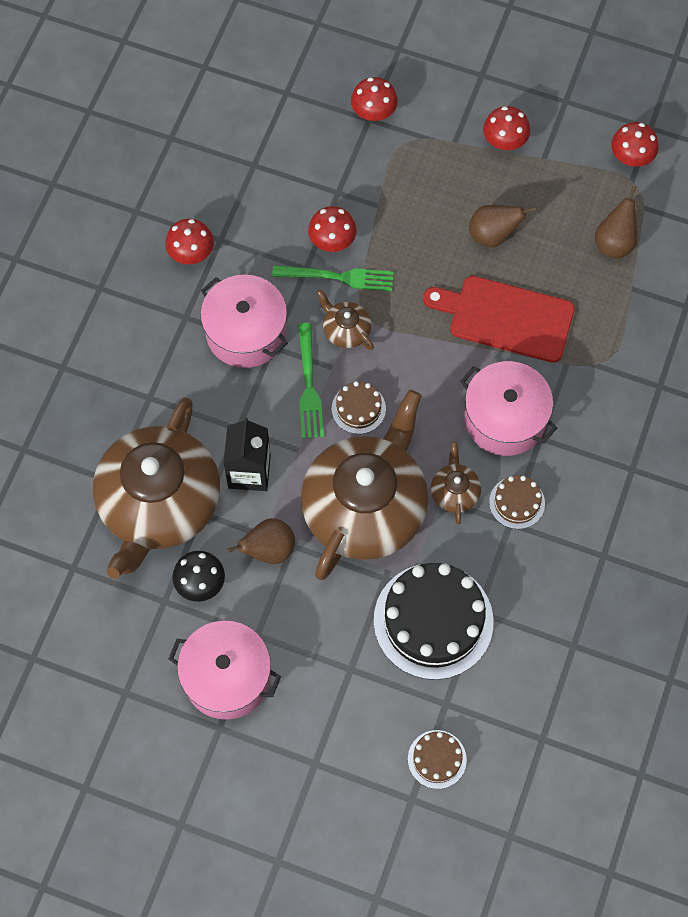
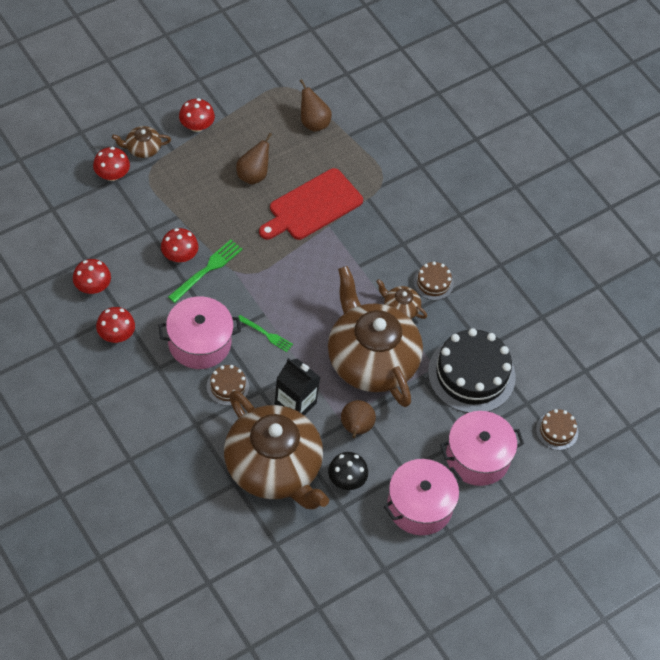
camera: 60 degrees left, 10 degrees down
(309, 386) = (266, 334): green fork -> green fork, size x0.65
(346, 330) = (246, 290): brown teapot -> brown teapot (142, 148)
(358, 408) = (304, 319): brown cake -> brown cake (227, 386)
(505, 419) = (376, 252): pink pot -> pink pot (477, 457)
(631, 157) = (266, 76): red mushroom -> red mushroom (92, 286)

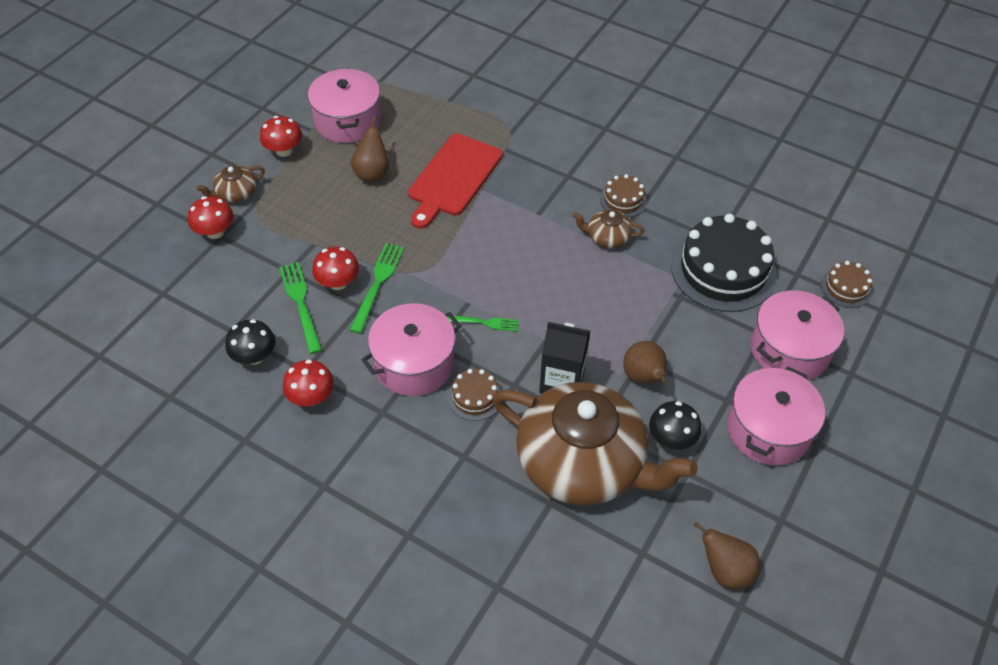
camera: 20 degrees left, 5 degrees down
(92, 286) = (254, 356): red mushroom -> black mushroom
(144, 260) = (300, 303): none -> green fork
(259, 120) = (348, 121): none -> pink pot
(313, 122) = (405, 103): brown pear -> brown pear (725, 570)
(371, 359) = (611, 299): brown teapot -> none

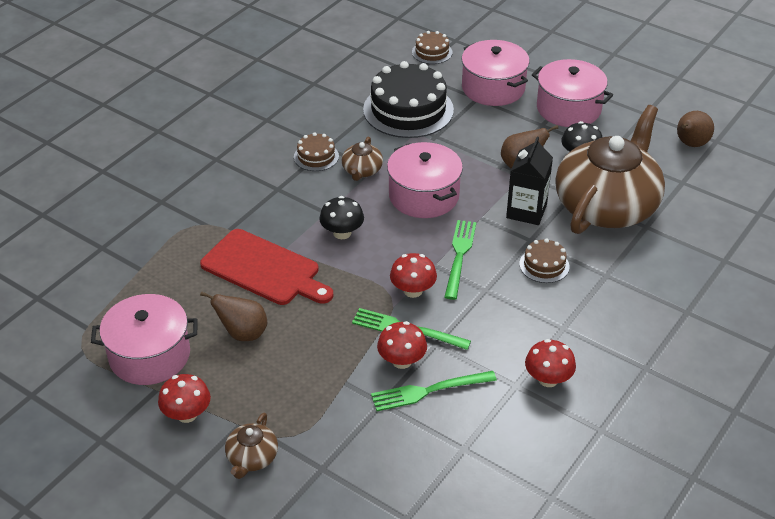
camera: 85 degrees left, 10 degrees down
(215, 232) = (313, 474): red mushroom -> red mushroom (413, 290)
(236, 193) = (252, 458): brown teapot -> brown teapot turned 45 degrees clockwise
(254, 356) = (498, 427): black mushroom -> black mushroom (342, 233)
(414, 363) = (507, 304): pink pot -> pink pot (423, 196)
(484, 322) = (459, 255): green fork -> green fork, size x1.53

